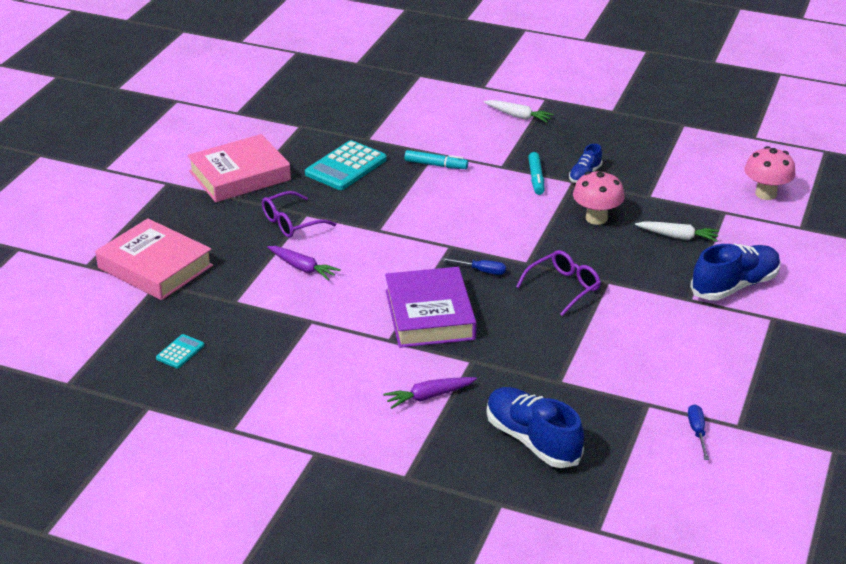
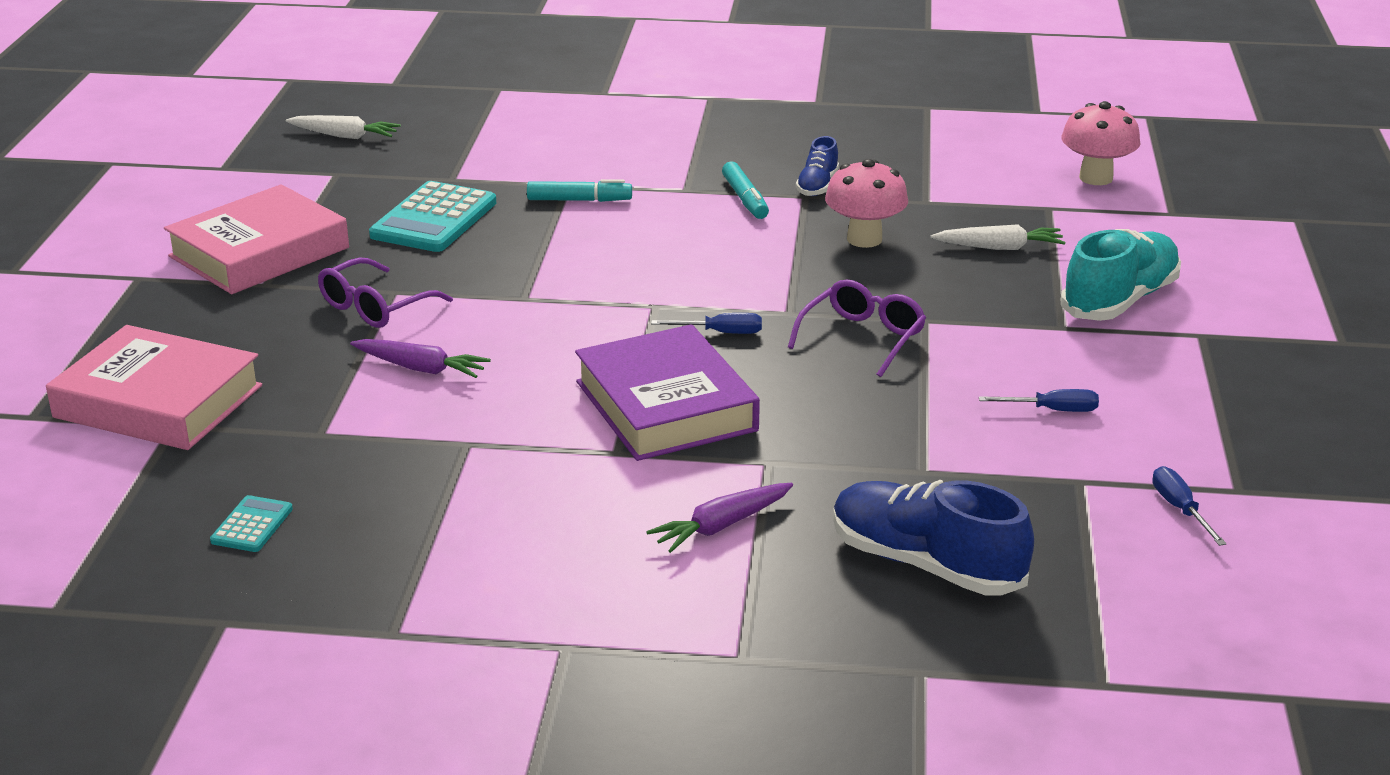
camera: 15 degrees left, 5 degrees down
(518, 116) = (677, 124): white carrot -> white carrot (344, 136)
(654, 355) = (1052, 410): none -> blue screwdriver
(734, 286) = (1120, 300): blue shoe -> turquoise shoe

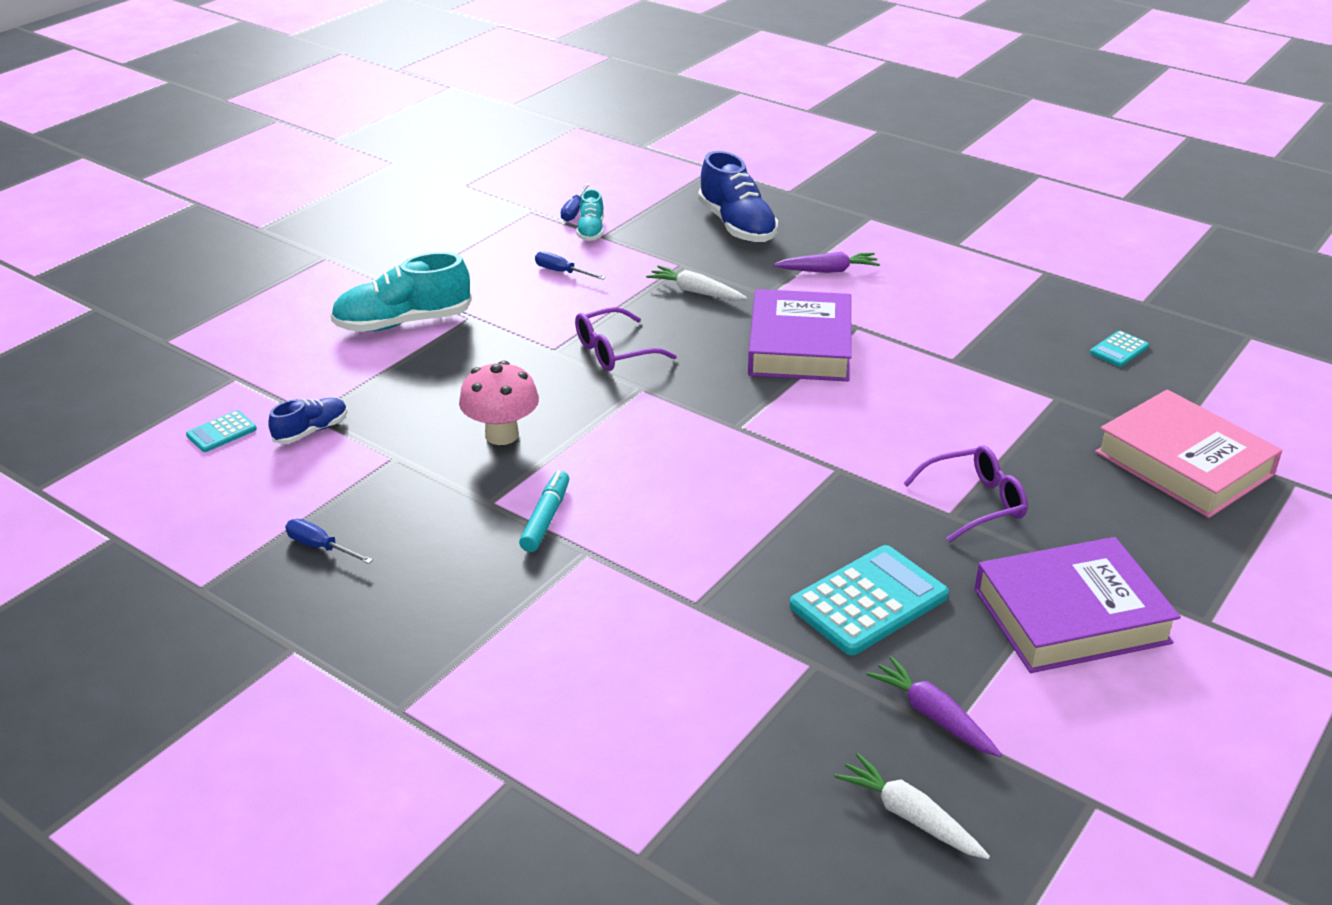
camera: 150 degrees left, 5 degrees up
(259, 252) = (1071, 616): pink book -> purple book
(421, 368) = (960, 428): purple carrot -> purple carrot (933, 715)
(579, 200) = (703, 576): turquoise marker -> none
(720, 333) = (710, 387): blue screwdriver -> blue screwdriver (320, 547)
(817, 186) = (462, 511): blue shoe -> blue shoe (311, 431)
(999, 247) = (412, 391): white carrot -> white carrot (696, 292)
(1096, 178) = (221, 432): pink mushroom -> turquoise calculator
(1109, 483) = (591, 231): none -> turquoise shoe

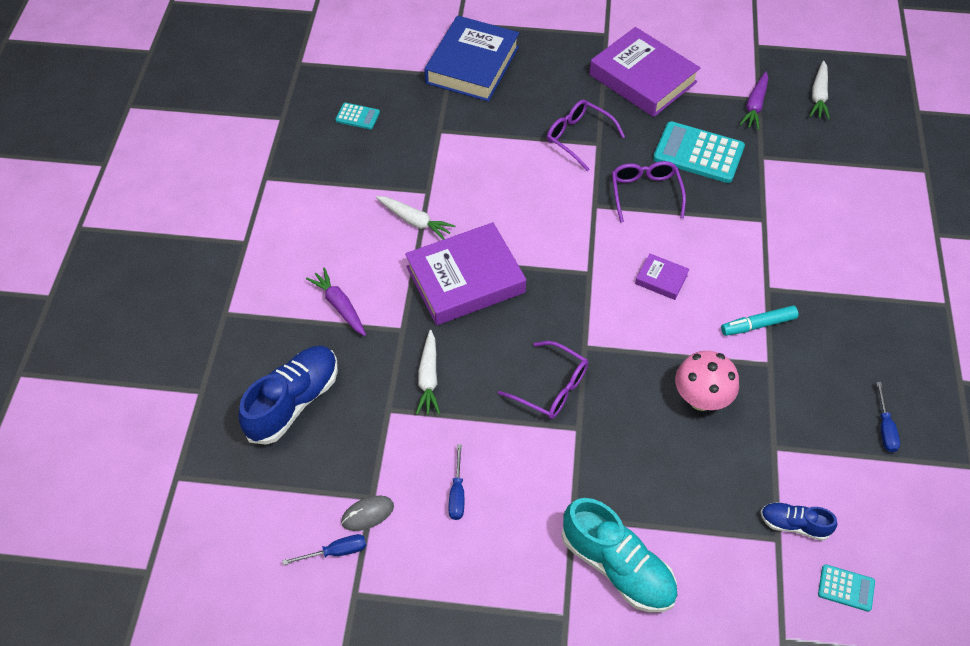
camera: 120 degrees left, 20 degrees up
(591, 231) = (367, 514): turquoise shoe -> grey mouse
(680, 474) = (661, 279): none -> purple book
(829, 519) = (645, 193): none -> purple glasses
(911, 340) = (415, 221): none -> white carrot
(1183, 463) = (472, 65): pink book -> blue book

